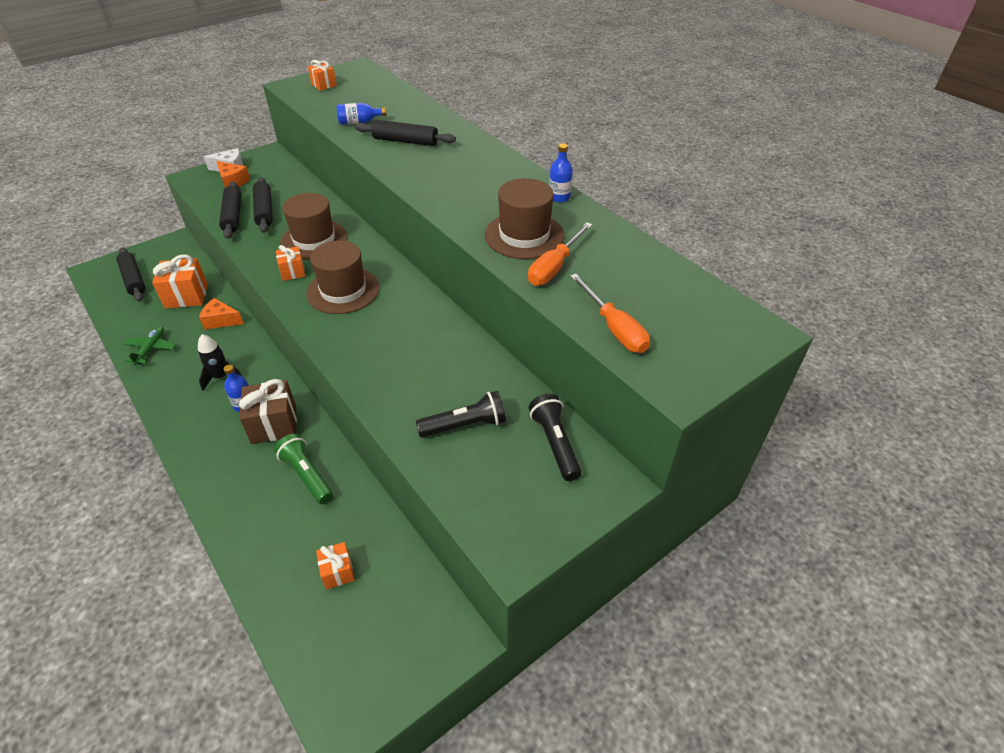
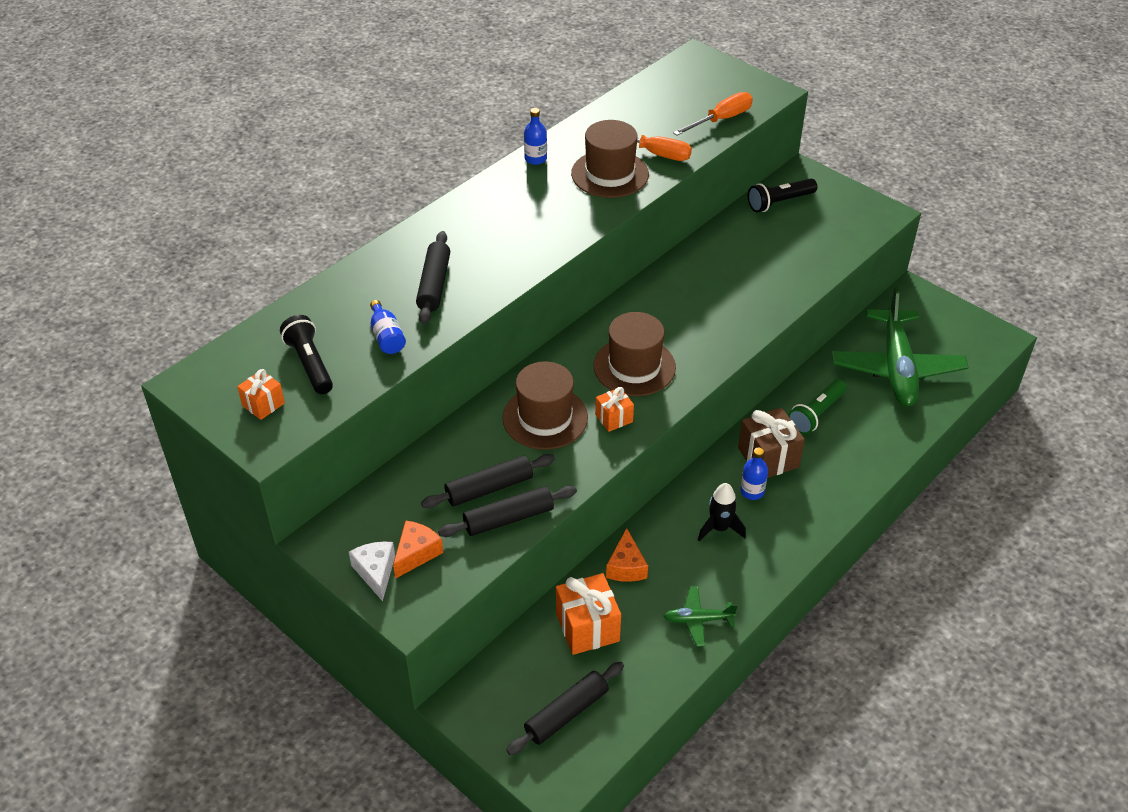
camera: 100 degrees left, 0 degrees up
(338, 572) = (896, 368): orange gift -> green plane
(465, 425) = (783, 251): black flashlight -> black flashlight (310, 364)

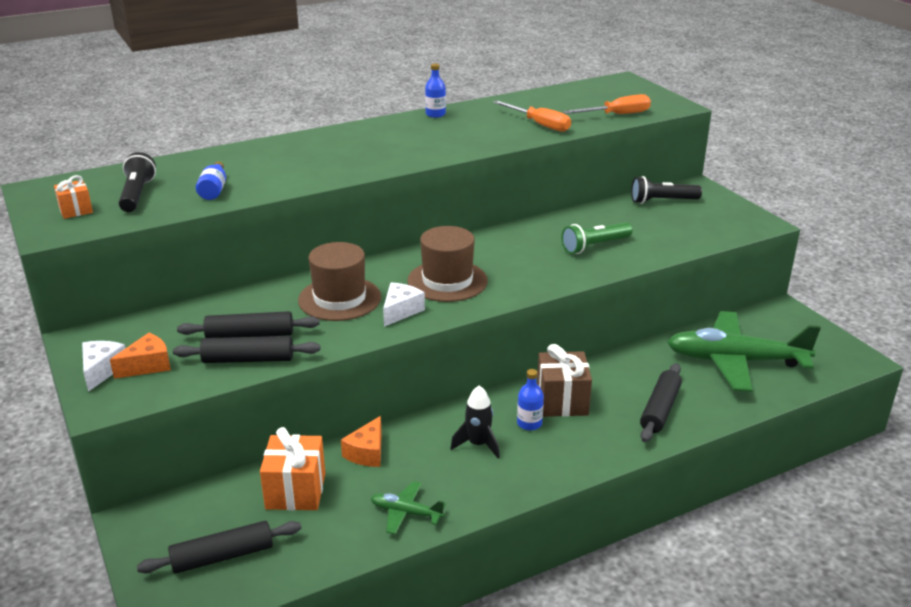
camera: 20 degrees right, 15 degrees down
(434, 284) = (283, 168): black rolling pin -> black rolling pin (660, 409)
(610, 174) = (491, 130): brown hat -> none
(614, 418) = (401, 311): orange gift -> white cheese
(816, 414) = (631, 379): green flashlight -> green flashlight (595, 246)
(896, 368) = (735, 361): green plane -> green plane turned 75 degrees clockwise

